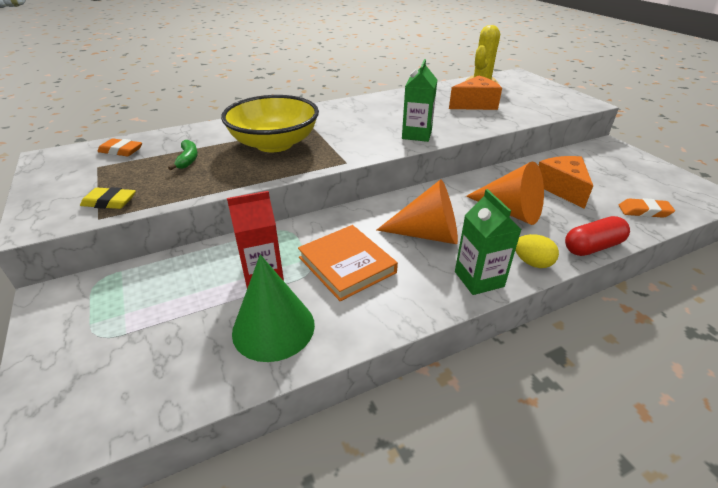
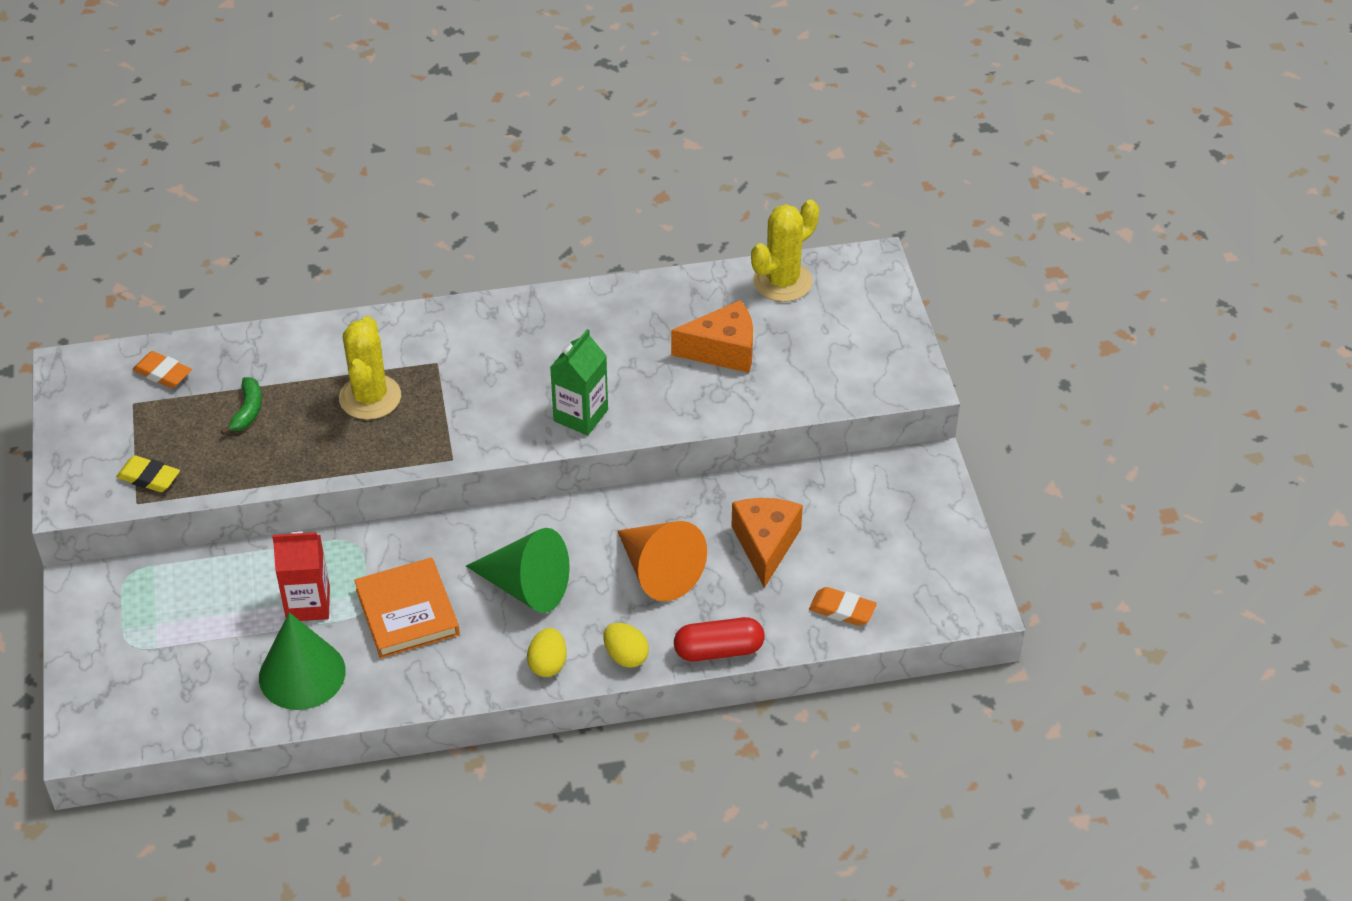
camera: 15 degrees right, 10 degrees up
(274, 144) = (370, 397): yellow bowl -> yellow cactus
(427, 234) = (526, 587): orange cone -> green cone
(479, 279) = (548, 664): green carton -> yellow egg

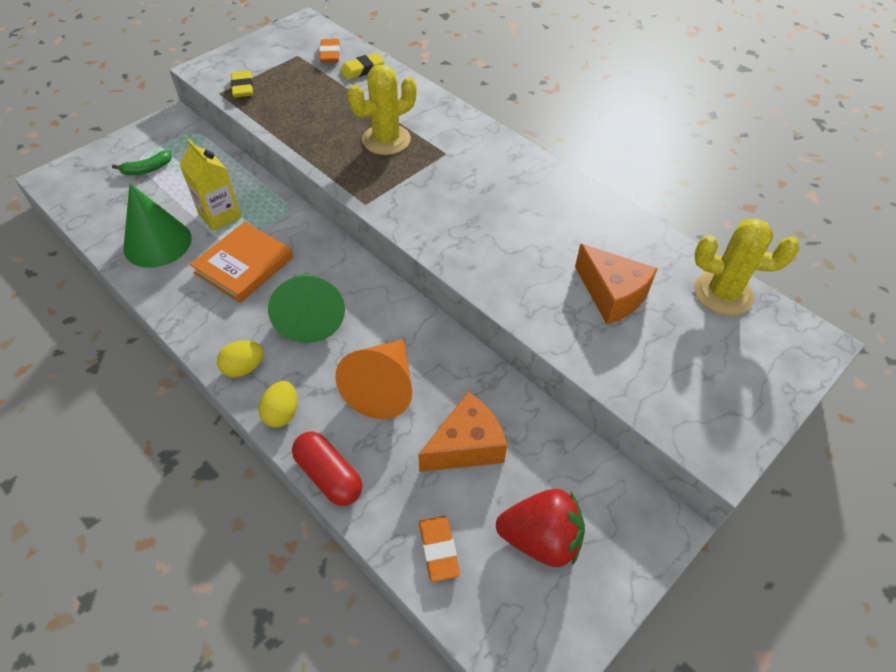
camera: 55 degrees right, 5 degrees up
(224, 359) = (362, 70): none -> yellow eraser
(248, 411) = (329, 98): green banana -> green banana (147, 169)
(308, 604) = (220, 215): red carton -> yellow carton
(580, 415) = (465, 248): green carton -> none
(882, 543) = (540, 539): none -> red strawberry

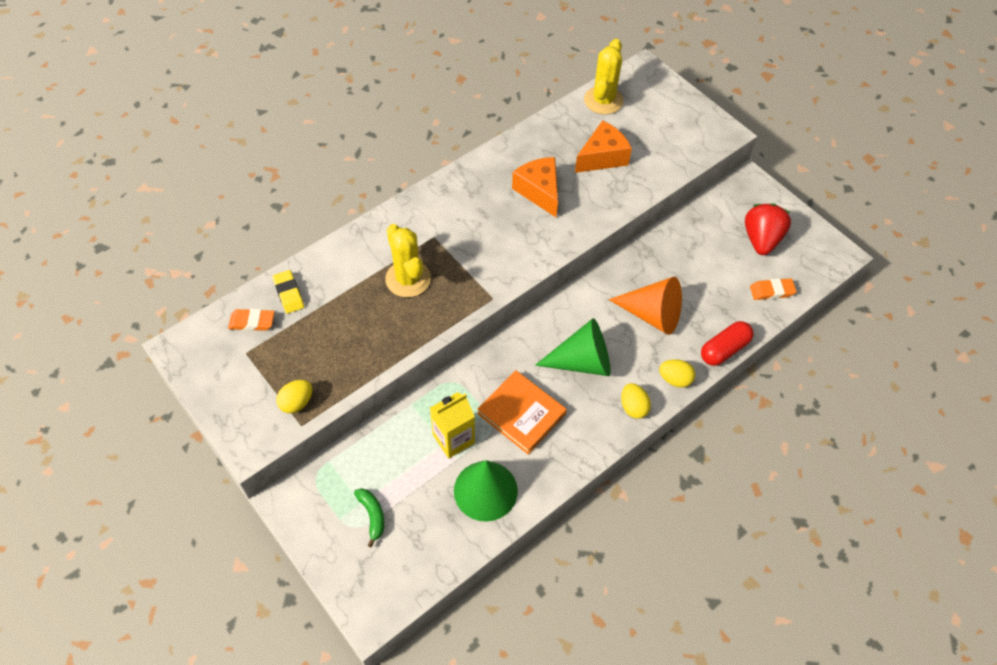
camera: 85 degrees left, 5 degrees up
(243, 88) = (297, 402): yellow eraser -> yellow egg
(466, 446) = (699, 270): orange cheese -> orange cheese (539, 191)

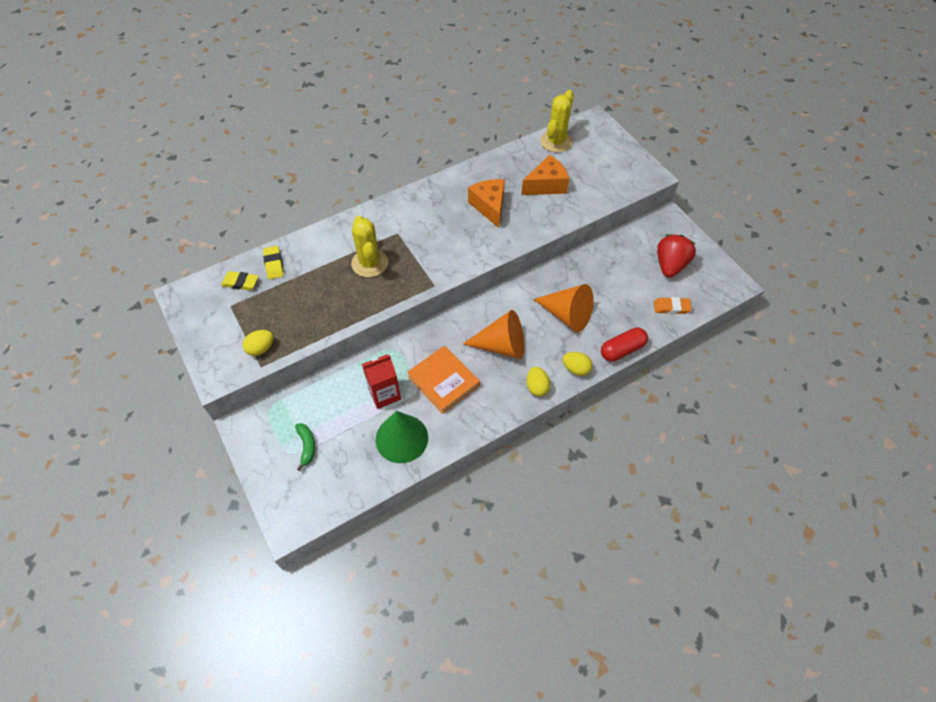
camera: 10 degrees right, 0 degrees up
(252, 322) = (240, 283): orange eraser -> yellow eraser
(453, 439) = (384, 394): yellow carton -> red carton
(582, 361) = (501, 345): green cone -> orange cone

